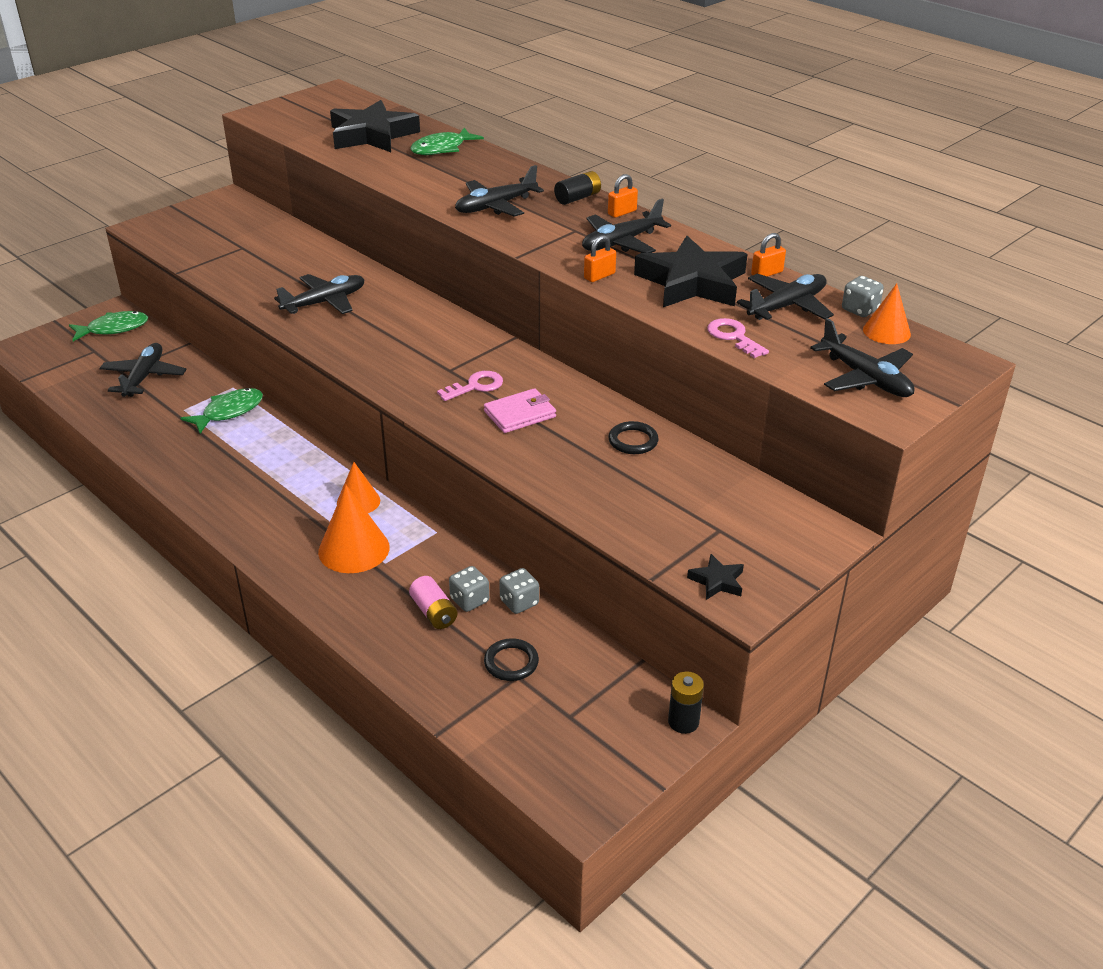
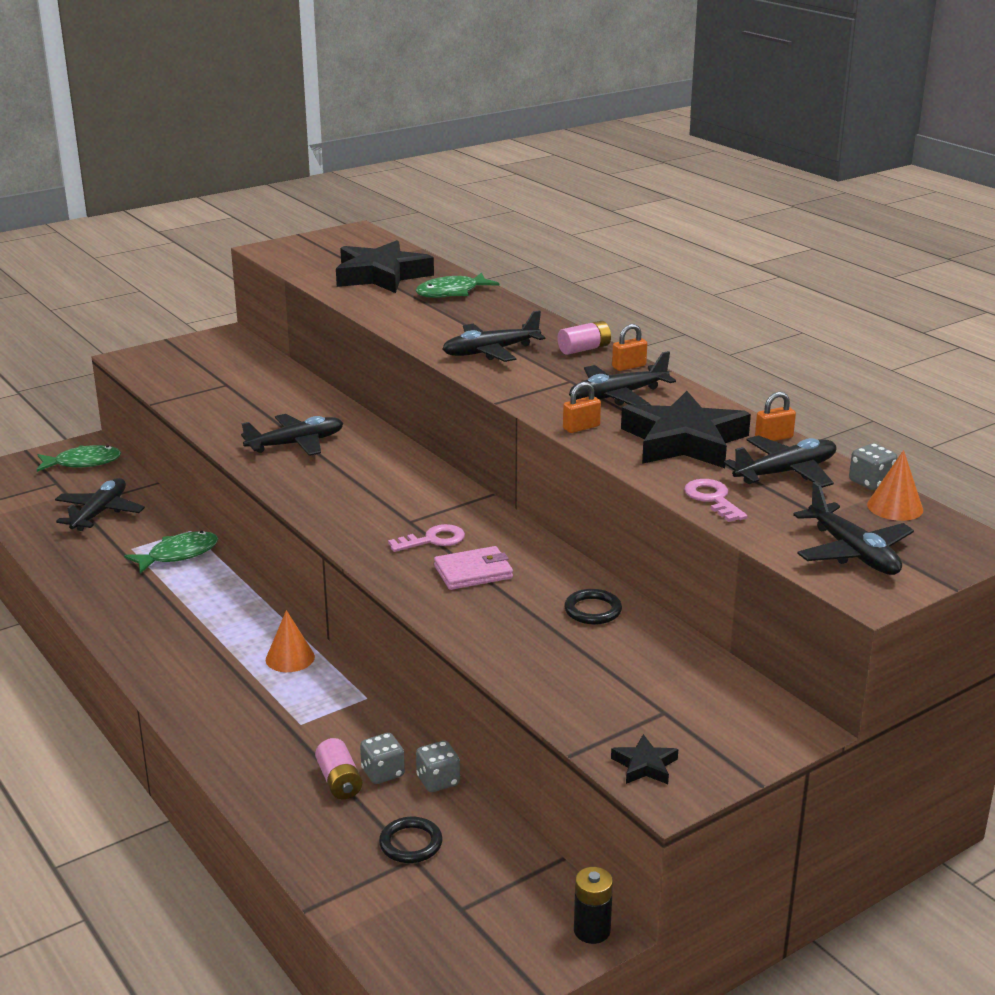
camera: 10 degrees right, 10 degrees down
(354, 549) = (270, 706): orange cone -> none
(577, 198) = (584, 349): black battery -> pink battery

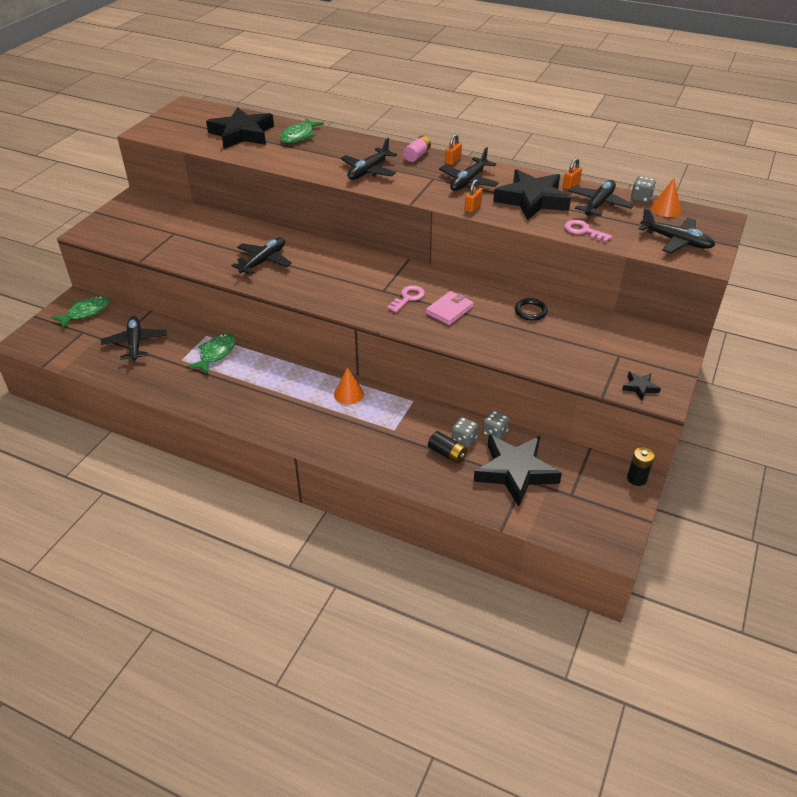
camera: 30 degrees left, 15 degrees up
(339, 781) = (447, 453): pink battery -> black battery
(411, 843) = (515, 472): black ring -> black star

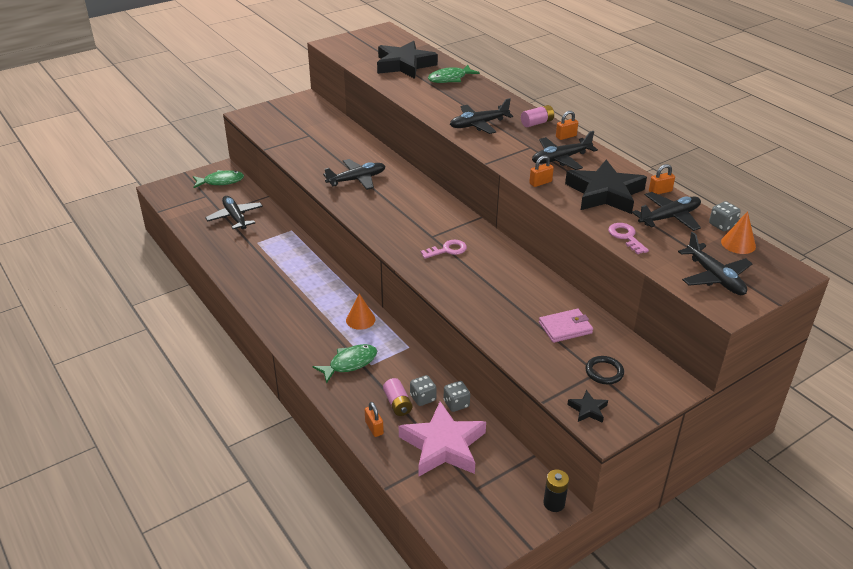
camera: 30 degrees right, 5 degrees down
(135, 343) = (235, 217): black plane -> black plane turned 45 degrees counterclockwise
(216, 354) = (286, 247): green fish -> green fish (350, 363)
(446, 483) = (374, 428): none -> orange padlock
(447, 453) = (397, 403): black battery -> pink battery
(449, 310) = (474, 273): pink wallet -> pink wallet (565, 328)
(515, 472) = (443, 445): black star -> pink star
(530, 311) = (548, 301): black ring -> black ring (604, 372)

